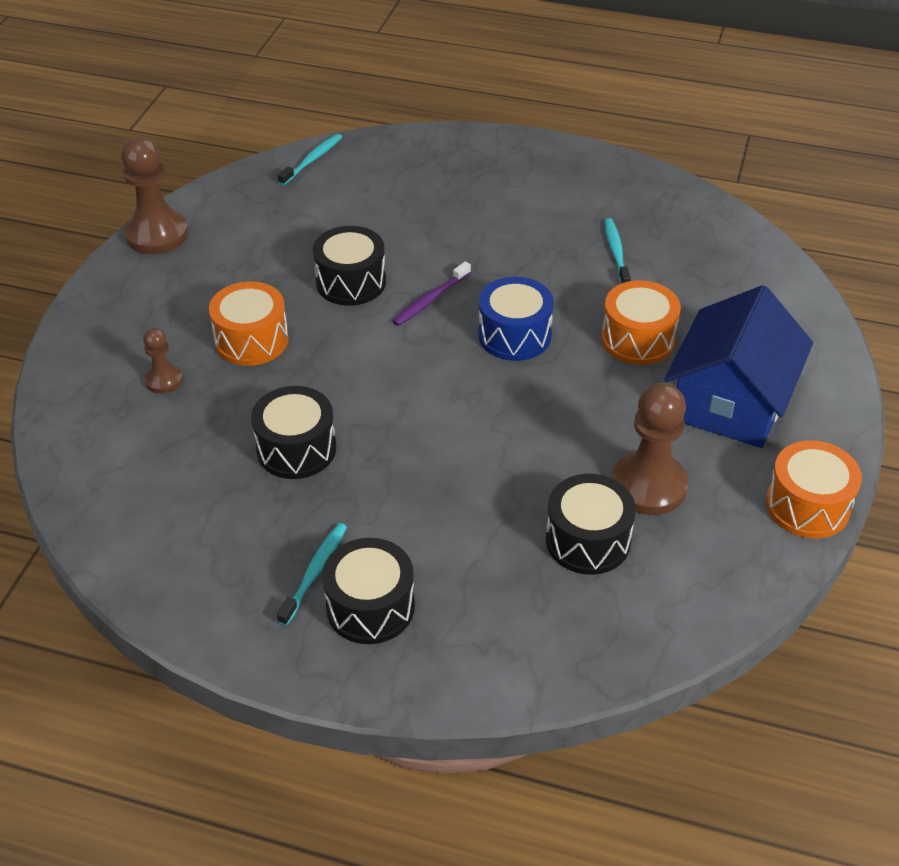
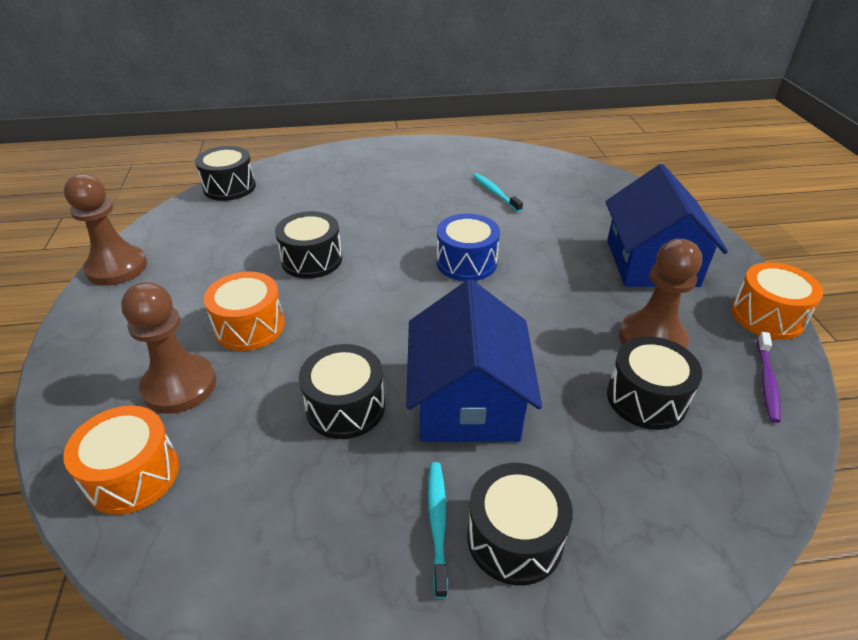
camera: 25 degrees left, 5 degrees down
(164, 380) = (179, 386): brown pawn -> brown pawn, size x1.87
(312, 160) = (229, 187): turquoise toothbrush -> black drum
(411, 482) = (468, 401): none -> blue house
(430, 300) = (384, 255): purple toothbrush -> purple toothbrush (767, 381)
(638, 339) = (555, 241): orange drum -> orange drum (133, 475)

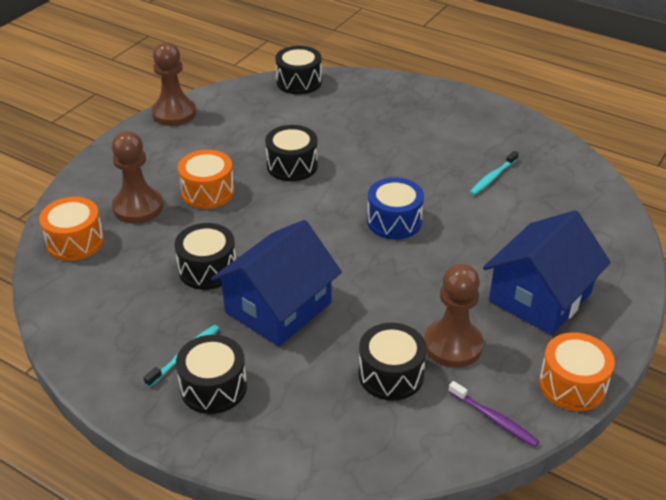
camera: 40 degrees right, 0 degrees up
(495, 193) = (492, 177): turquoise toothbrush -> turquoise toothbrush turned 150 degrees counterclockwise
(767, 381) = (494, 419): purple toothbrush -> purple toothbrush turned 105 degrees counterclockwise

